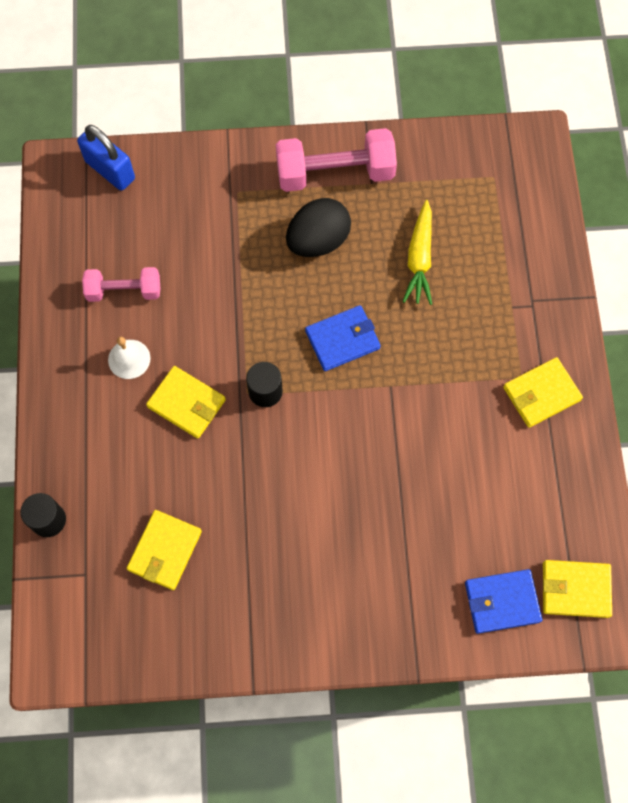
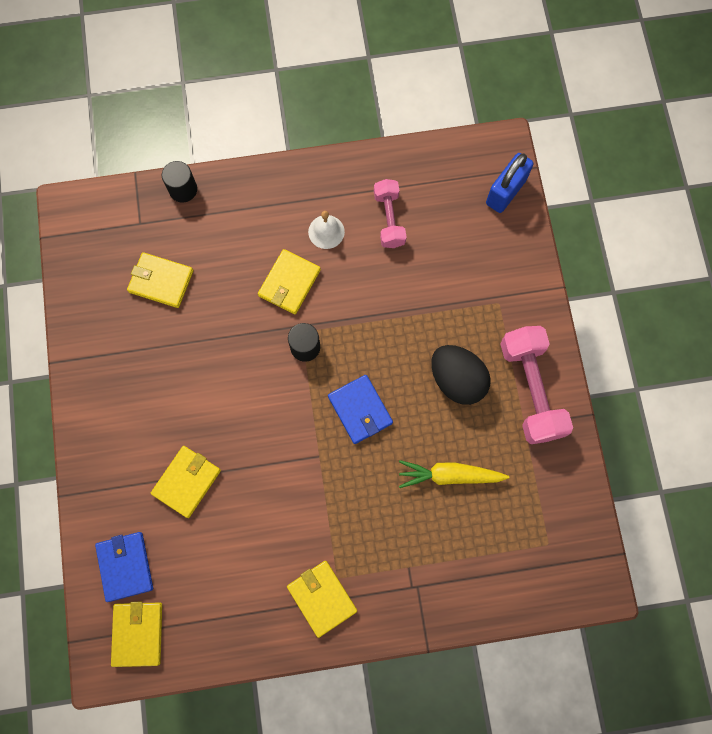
camera: 85 degrees right, 5 degrees up
(410, 529) = (187, 482): none -> yellow wallet

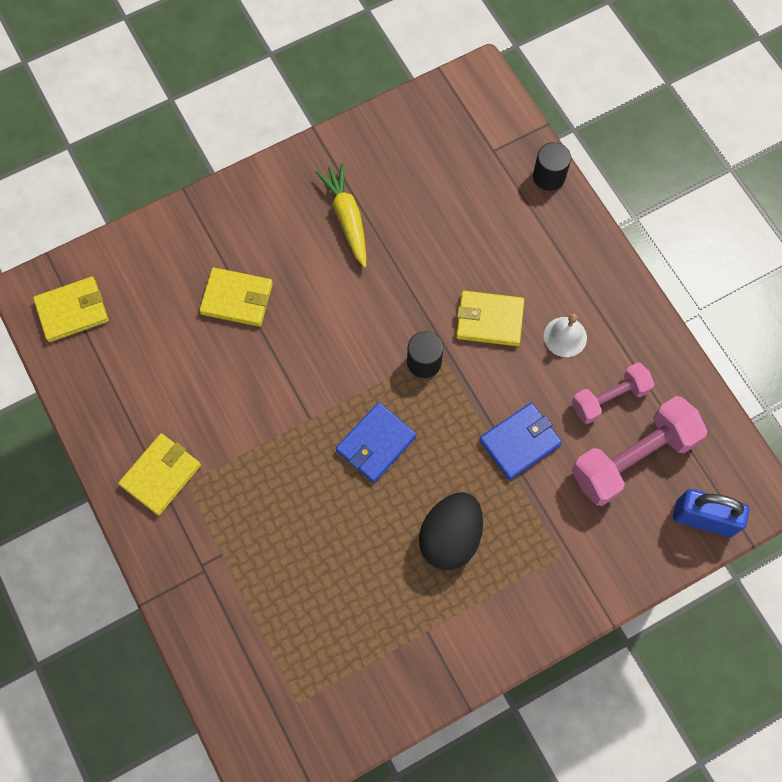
camera: 70 degrees right, 5 degrees down
(125, 566) = (133, 274): blue wallet -> blue wallet (520, 442)
(161, 281) = (438, 194): yellow wallet -> none
(449, 475) = (337, 565): yellow carrot -> yellow carrot (347, 218)
(530, 389) = (471, 625): pink dumbbell -> pink dumbbell (633, 458)

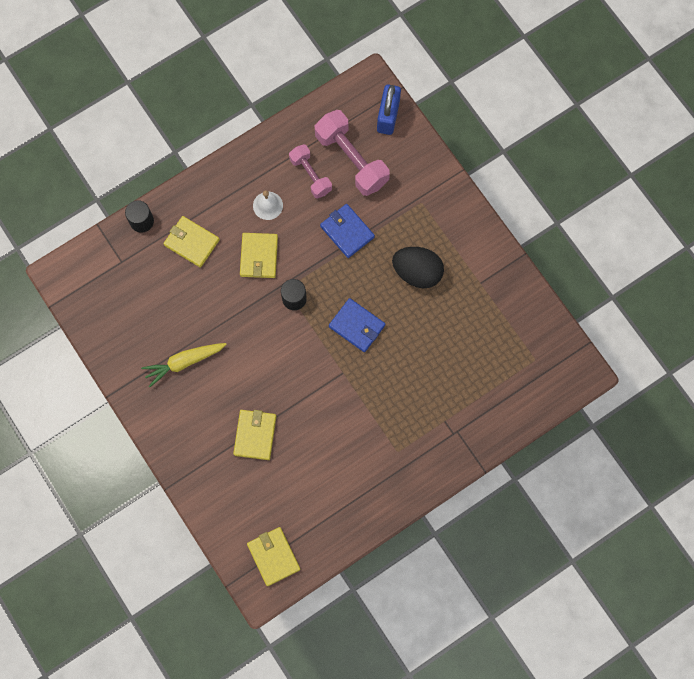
camera: 95 degrees left, 5 degrees up
(161, 475) = (393, 470): yellow wallet -> yellow wallet (192, 242)

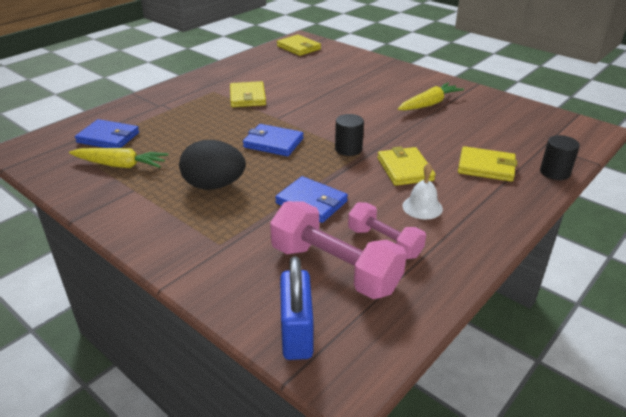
camera: 165 degrees right, 40 degrees down
(255, 435) = (341, 83): yellow wallet -> yellow wallet (247, 97)
(491, 322) = (121, 165): none -> yellow carrot
(504, 374) = (108, 138): none -> blue wallet

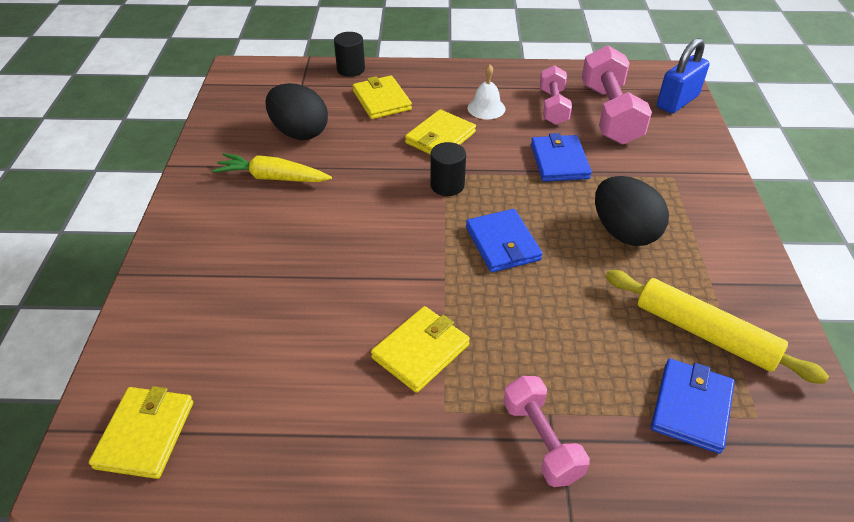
camera: 130 degrees left, 10 degrees up
(108, 138) = (691, 407): blue wallet -> blue wallet turned 45 degrees clockwise
(121, 165) = (704, 333): yellow carrot -> yellow rolling pin
(166, 102) = (541, 440): none -> pink dumbbell
(472, 125) = (299, 132): none -> black egg

